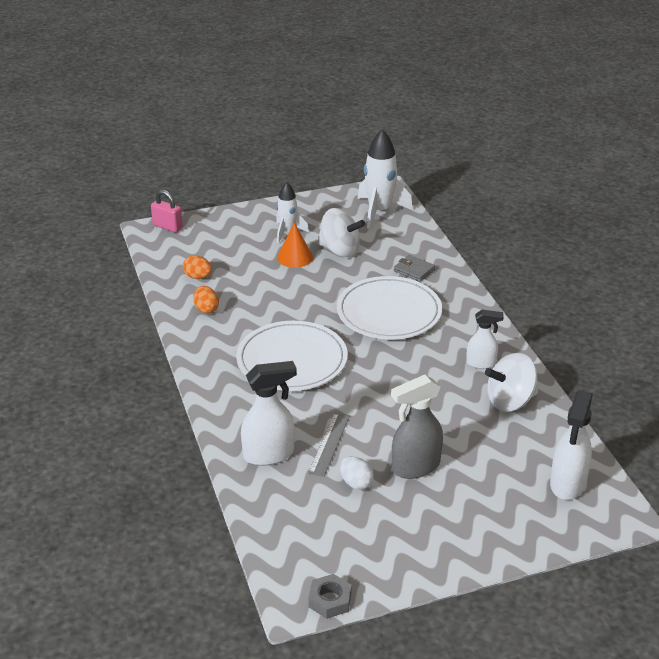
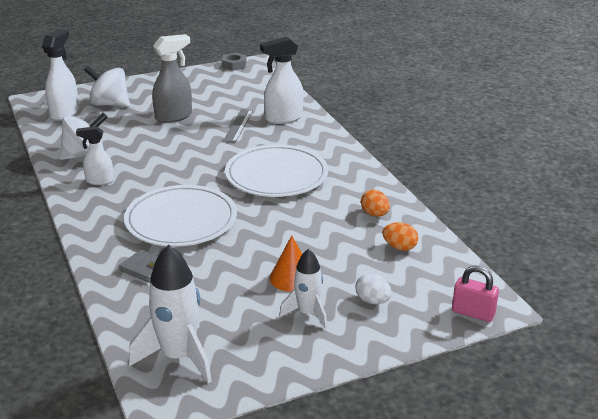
camera: 175 degrees right, 5 degrees down
(339, 250) = (236, 290): white spinning top -> white spinning top (110, 104)
(356, 483) = (218, 107): white egg -> white egg (372, 301)

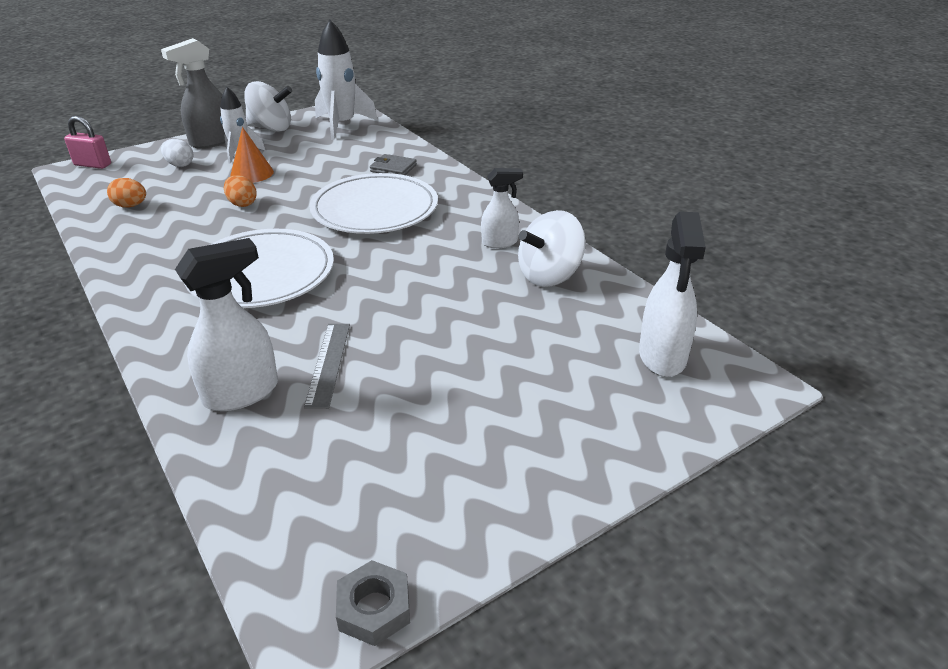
camera: 170 degrees right, 5 degrees up
(110, 104) = (599, 391): white spinning top -> white spinning top (271, 128)
(174, 116) = (455, 372): grey spray bottle -> grey spray bottle (211, 142)
(375, 214) = (142, 236): orange egg -> orange egg (242, 204)

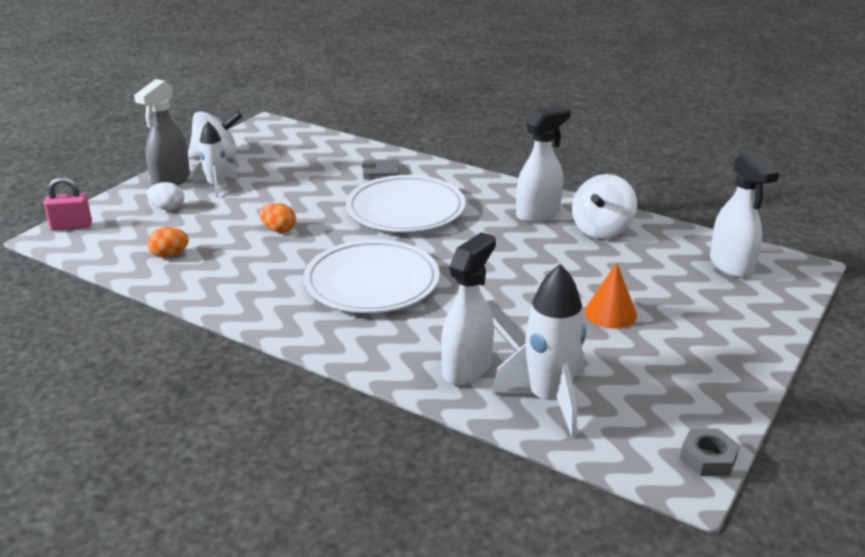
camera: 25 degrees left, 5 degrees down
(252, 173) = (252, 202): orange cone -> orange cone (610, 313)
(342, 125) = (285, 141): white rocket -> white rocket (549, 400)
(500, 242) = (538, 213): white spray bottle -> white spray bottle, size x1.59

